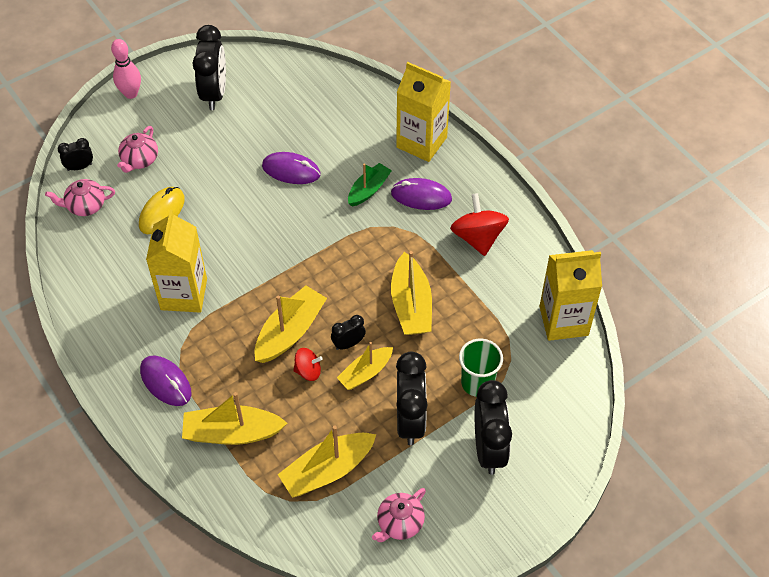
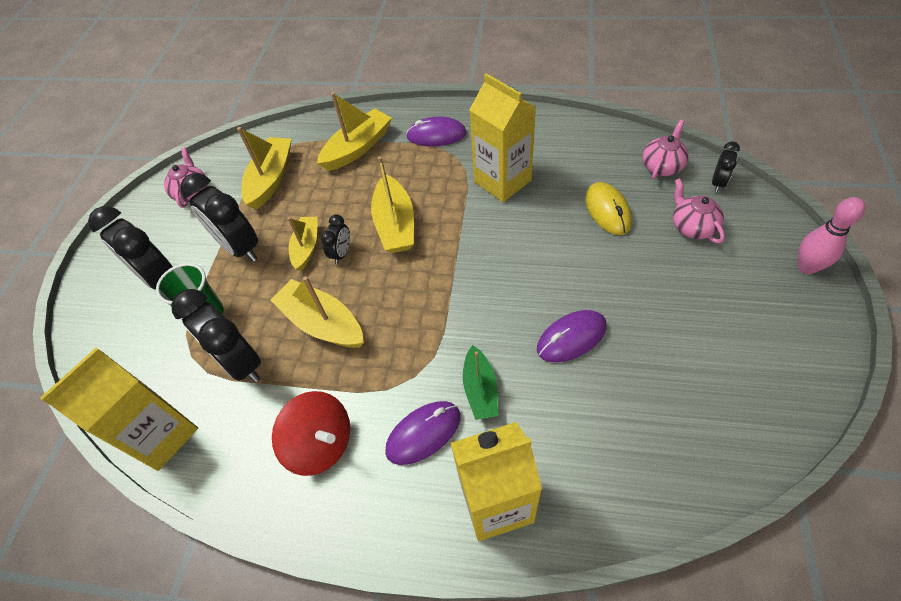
camera: 140 degrees right, 0 degrees up
(214, 93) = (754, 340): black clock -> black clock (240, 362)
(308, 371) = (350, 214): red spinning top -> none

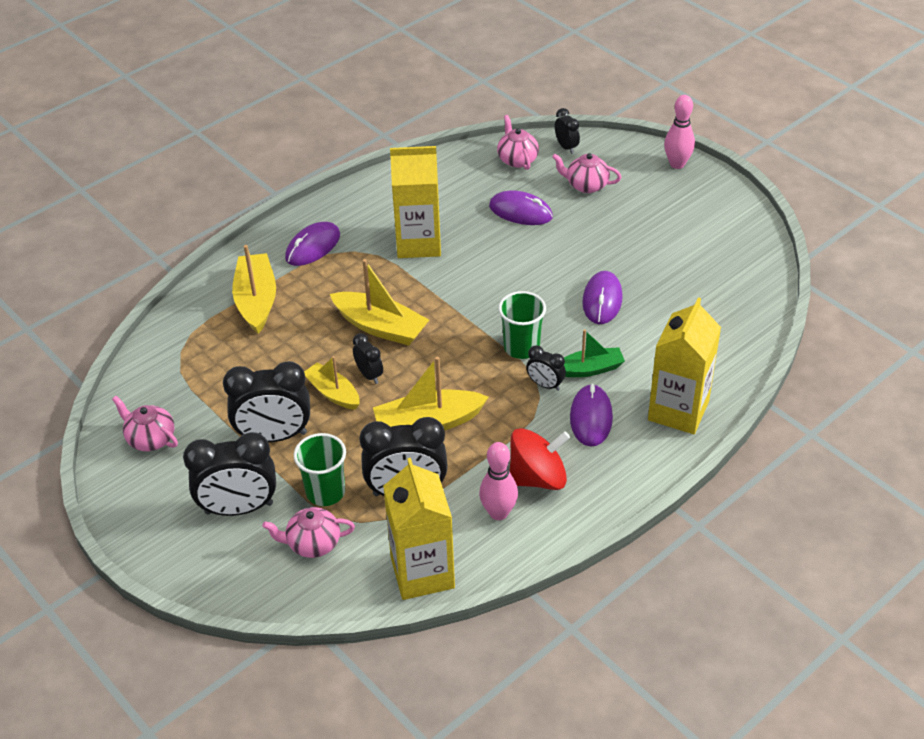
camera: 55 degrees left, 10 degrees down
(152, 343) = (312, 543): none -> pink teapot
(261, 443) = (498, 513): none -> pink bowling pin
(271, 179) = (213, 376): yellow boat -> none
(432, 370) = (545, 385): none -> black clock
(458, 322) = (521, 347): none -> green cup
(480, 389) = (589, 369): green boat -> green boat turned 45 degrees counterclockwise
(607, 211) = (520, 212): yellow mouse -> purple mouse

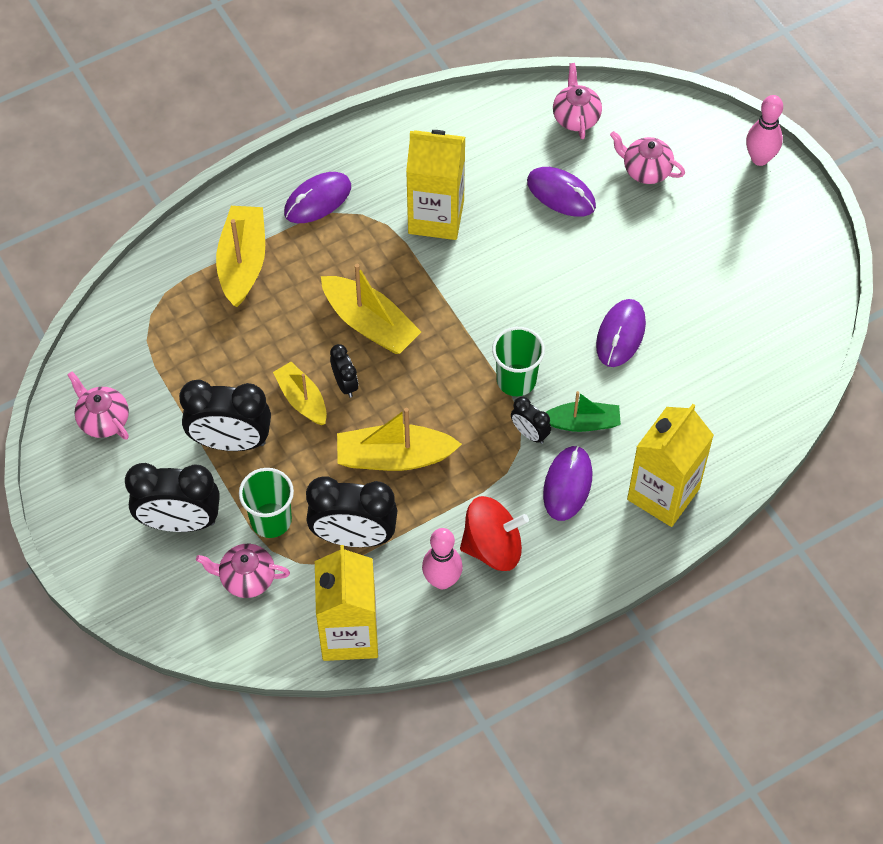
camera: 10 degrees right, 15 degrees up
(566, 147) = (637, 109): black clock -> none

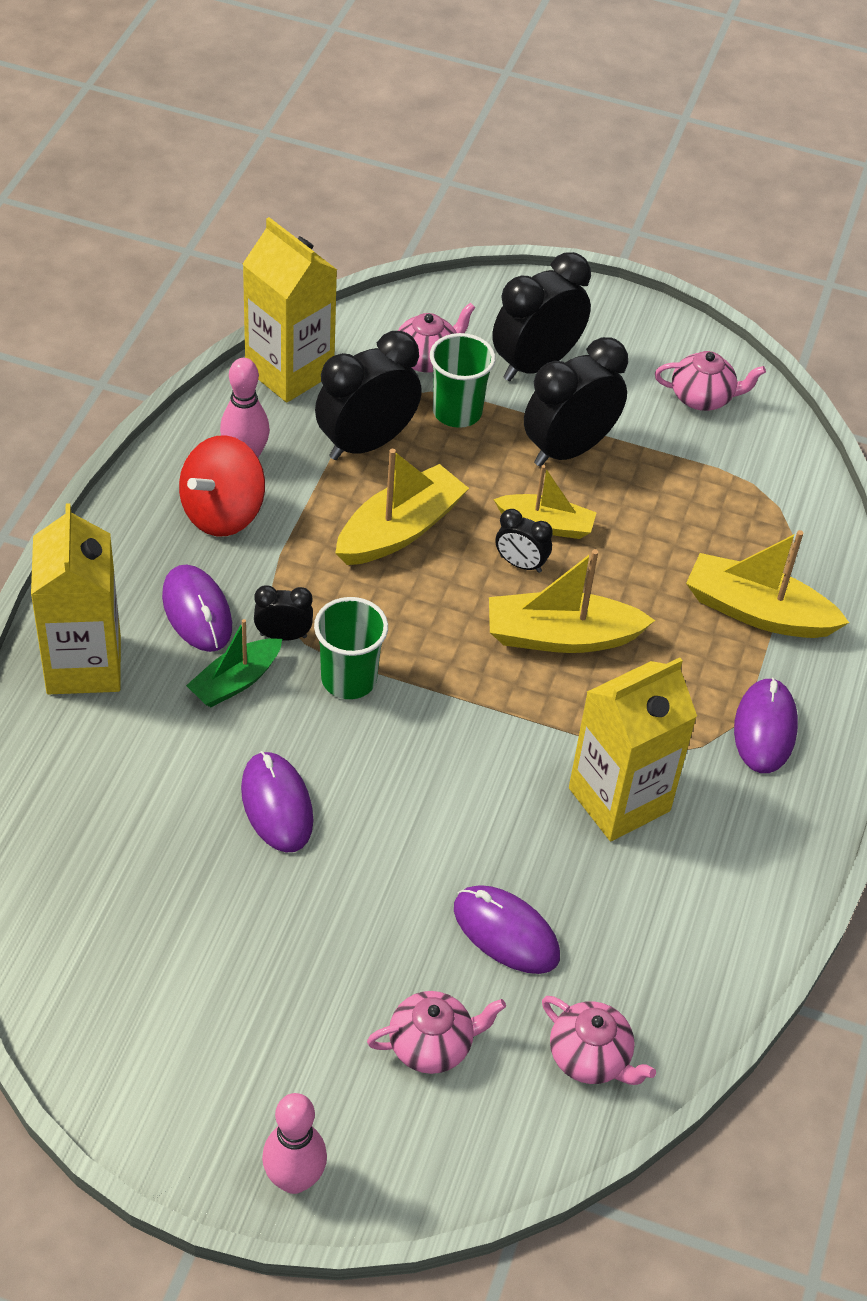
camera: 135 degrees right, 10 degrees down
(243, 262) = (757, 611): yellow boat -> yellow boat turned 150 degrees clockwise
(561, 194) = (506, 932): purple mouse -> purple mouse turned 45 degrees clockwise

